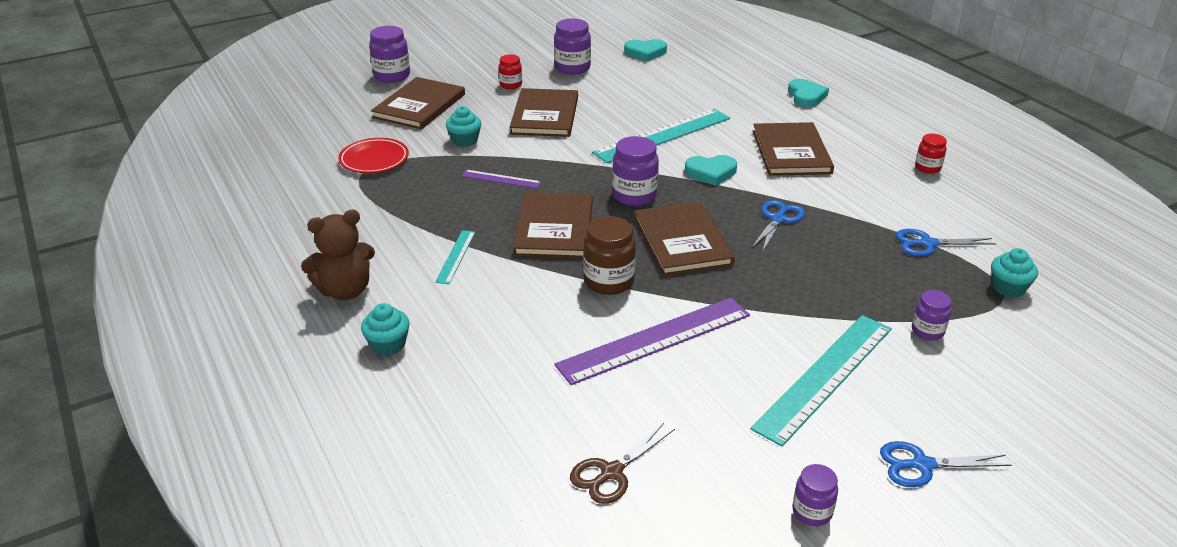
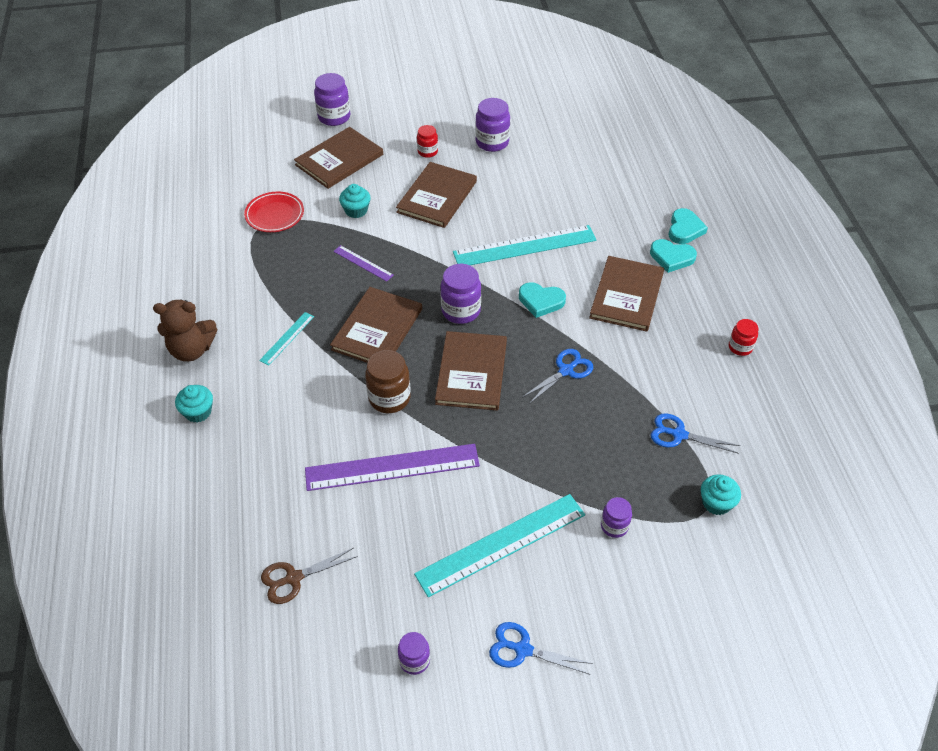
camera: 20 degrees right, 15 degrees up
(645, 52) = (569, 137): turquoise heart -> turquoise heart (671, 257)

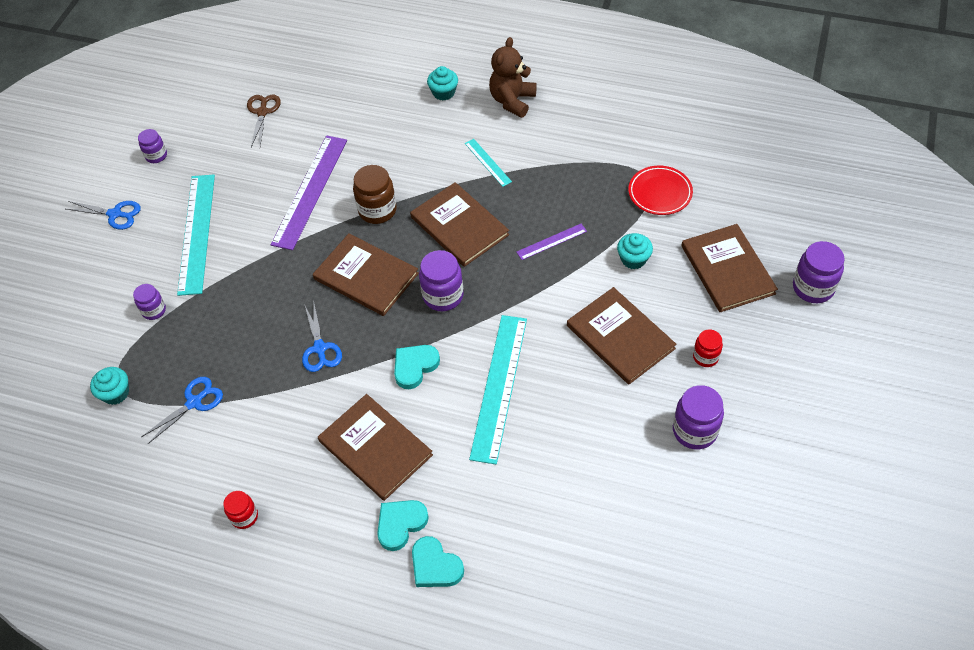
camera: 120 degrees right, 5 degrees up
(522, 649) = (115, 214): blue scissors -> blue scissors turned 60 degrees clockwise

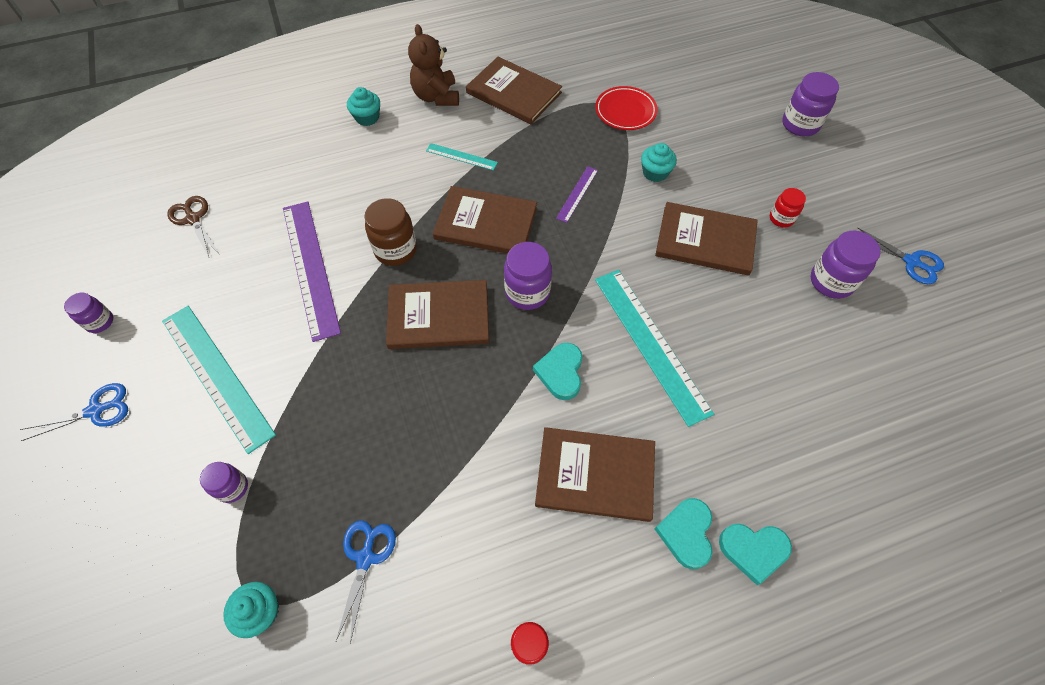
camera: 40 degrees left, 5 degrees up
(320, 348) = (454, 413): blue scissors -> blue scissors (911, 262)
(727, 269) = (730, 143): brown book -> brown book (514, 93)

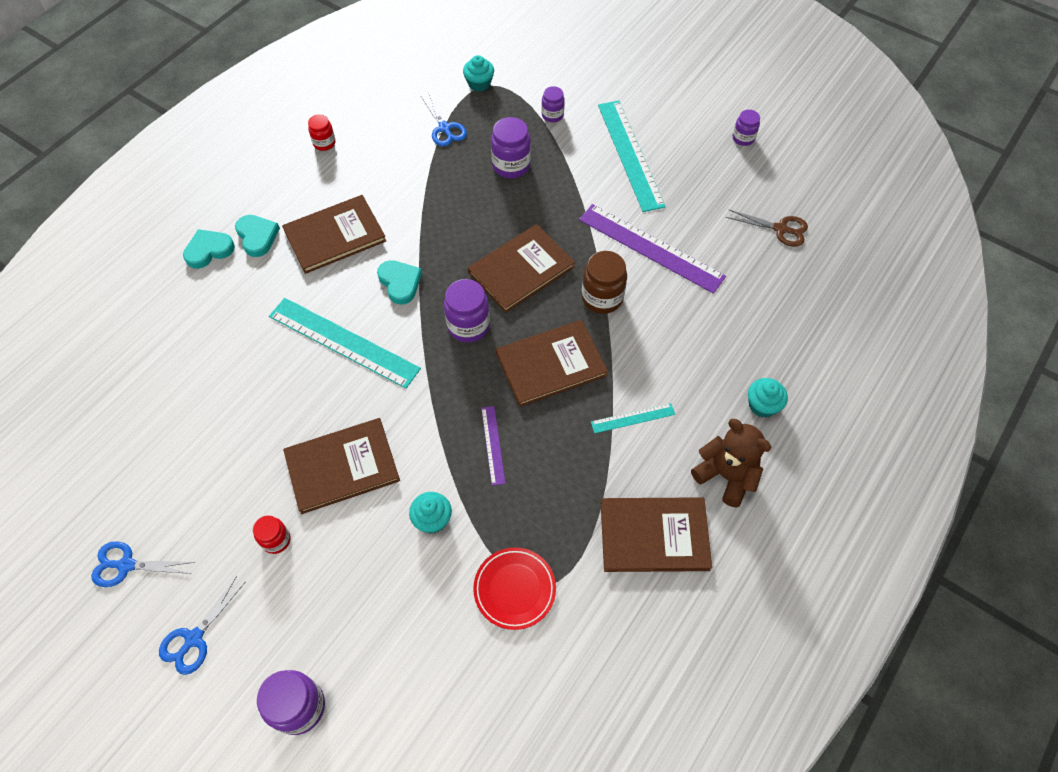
camera: 145 degrees right, 0 degrees up
(96, 410) = (676, 102): blue scissors -> blue scissors (194, 638)
(216, 375) = (630, 154): turquoise ruler -> turquoise ruler turned 60 degrees clockwise
(831, 281) = (204, 492): purple jar -> purple jar (511, 165)

